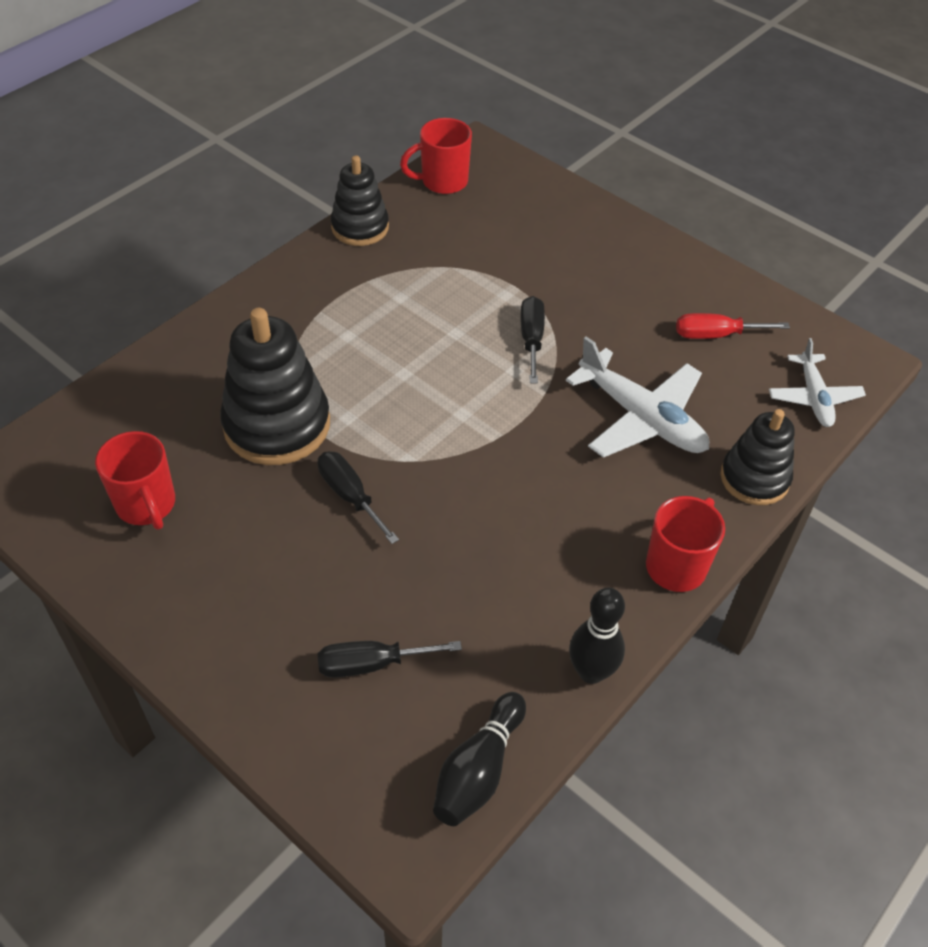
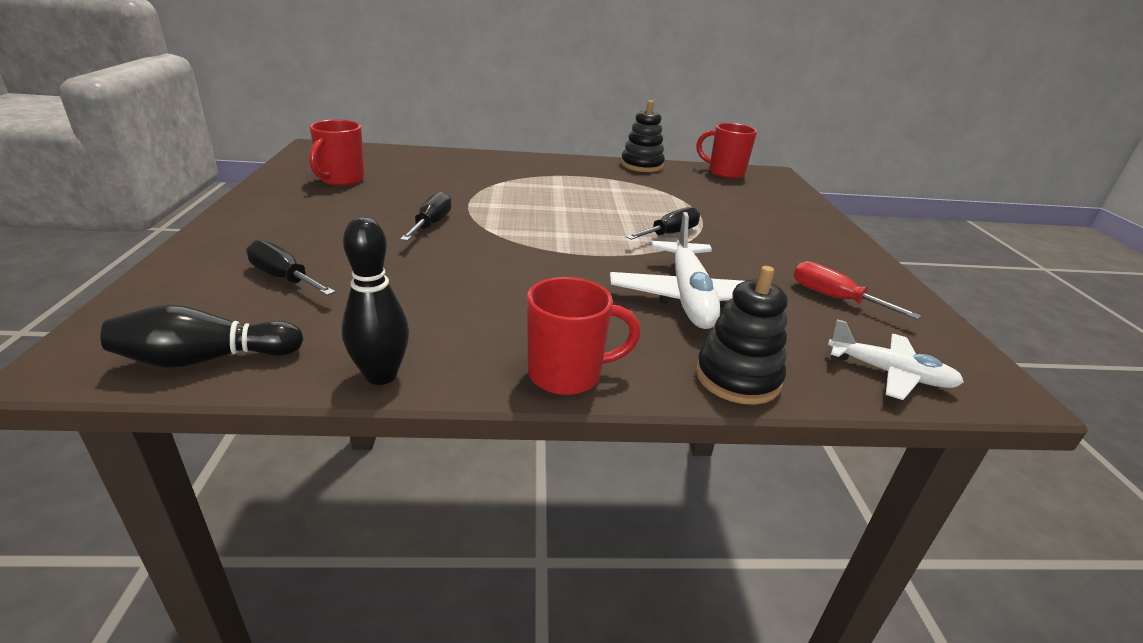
camera: 45 degrees right, 20 degrees down
(277, 425) = (455, 190): black stacking toy -> none
(813, 397) = (890, 373): white plane -> white plane turned 105 degrees counterclockwise

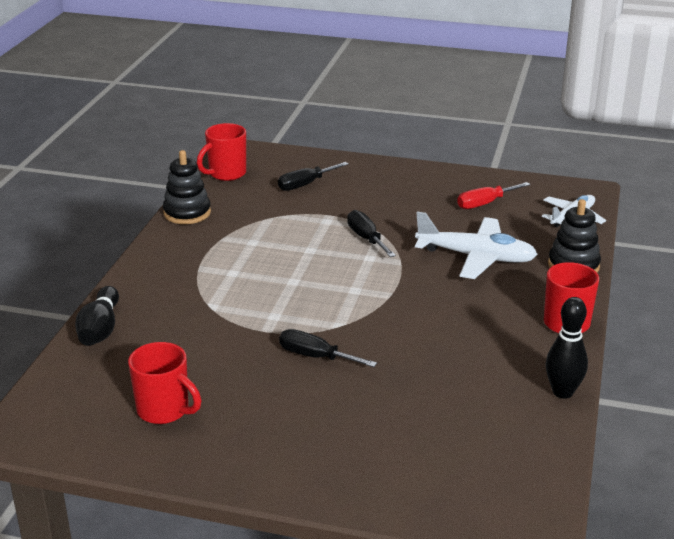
camera: 70 degrees left, 0 degrees up
(206, 359) = (538, 467): black bowling pin -> black bowling pin (100, 329)
(284, 278) = (415, 439): black screwdriver -> black screwdriver (305, 184)

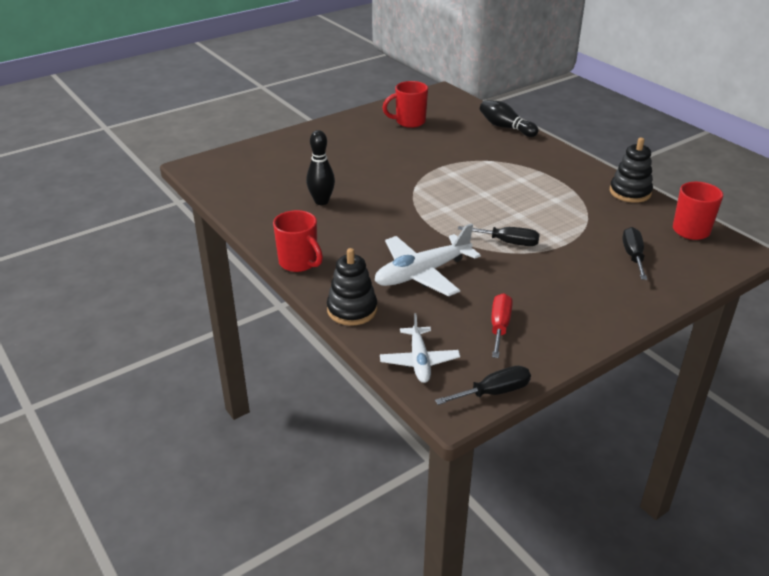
camera: 130 degrees right, 5 degrees up
(315, 357) = (395, 170): black screwdriver -> black screwdriver (493, 392)
(562, 392) = (249, 222): black bowling pin -> black bowling pin (321, 201)

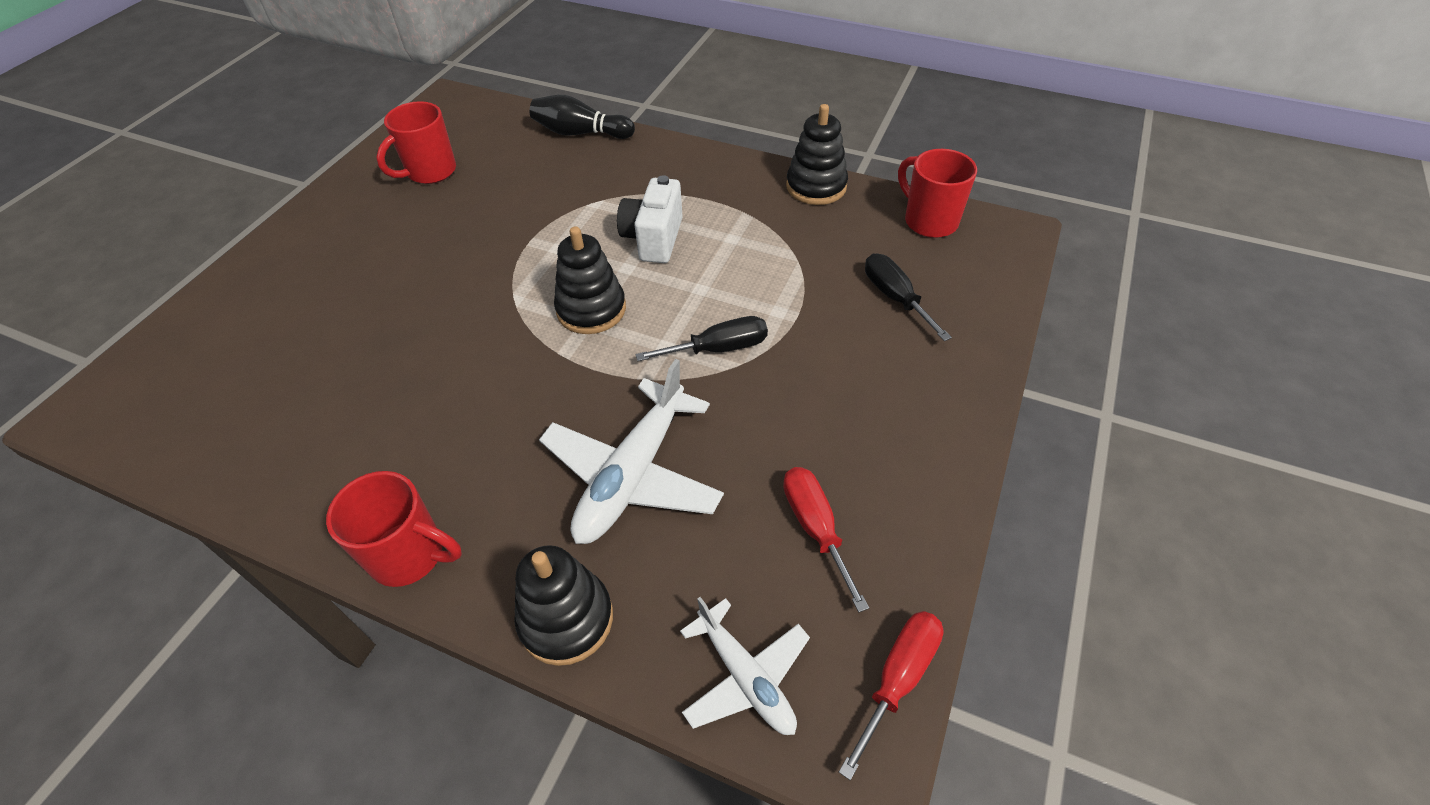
camera: 30 degrees left, 15 degrees up
(321, 201) = (374, 393): black bowling pin -> none
(451, 204) = (591, 309): none -> black stacking toy
(493, 392) = (897, 679): black screwdriver -> red screwdriver
(509, 186) = (653, 239): none -> white camera

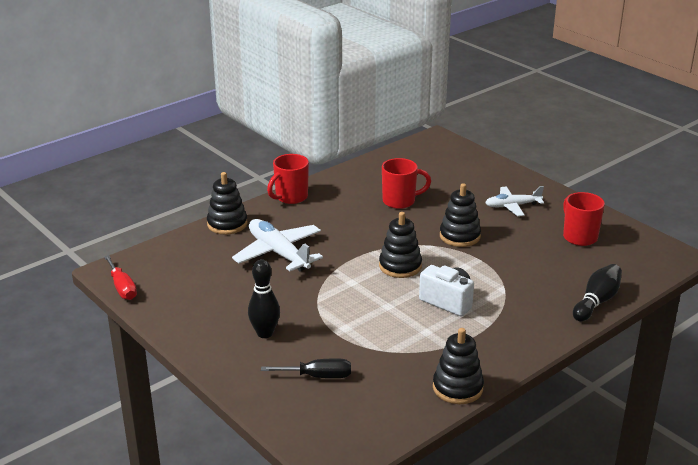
camera: 115 degrees right, 20 degrees down
(473, 275) = (459, 236): none -> black stacking toy
(719, 348) = (334, 298): black screwdriver -> none
(745, 677) = (162, 255): white plane -> white plane (512, 206)
(815, 528) = (202, 291): red screwdriver -> none
(857, 388) = (265, 333): none -> black bowling pin
(929, 221) = (378, 426): red mug -> red mug (400, 201)

